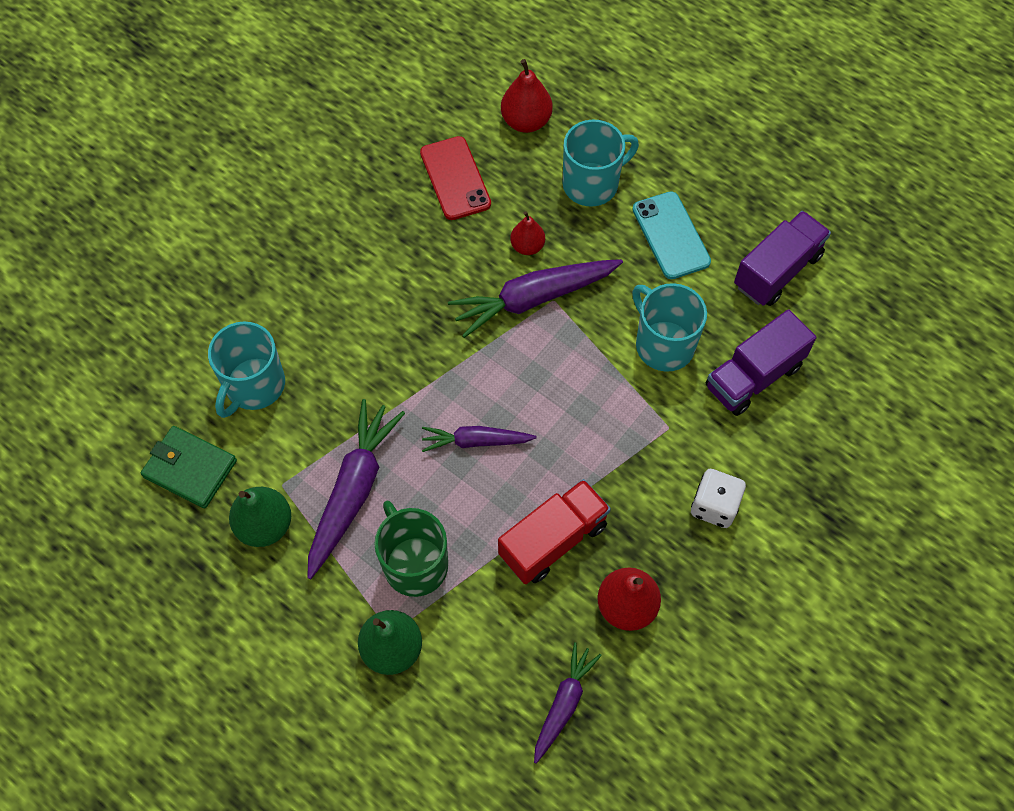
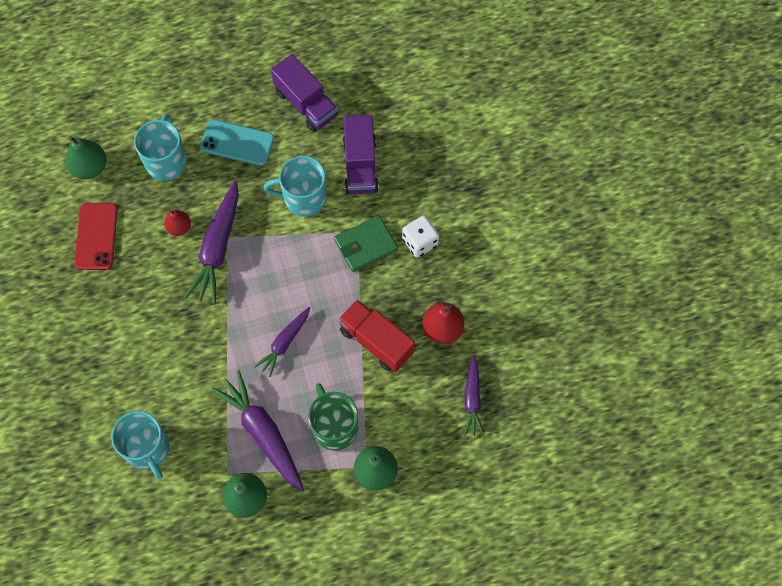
camera: 55 degrees left, 5 degrees up
(190, 468) = (175, 521): green wallet -> green wallet (365, 245)
(414, 564) = (334, 427): green mug -> green mug turned 60 degrees clockwise
(455, 178) = (96, 236): red phone -> red phone turned 75 degrees clockwise
(526, 121) = (89, 167): red pear -> green pear
(553, 540) = (376, 341): red truck -> red truck turned 45 degrees counterclockwise
(564, 703) = (472, 399): purple carrot -> purple carrot turned 150 degrees counterclockwise
(777, 271) = (306, 103): purple truck -> purple truck turned 150 degrees clockwise

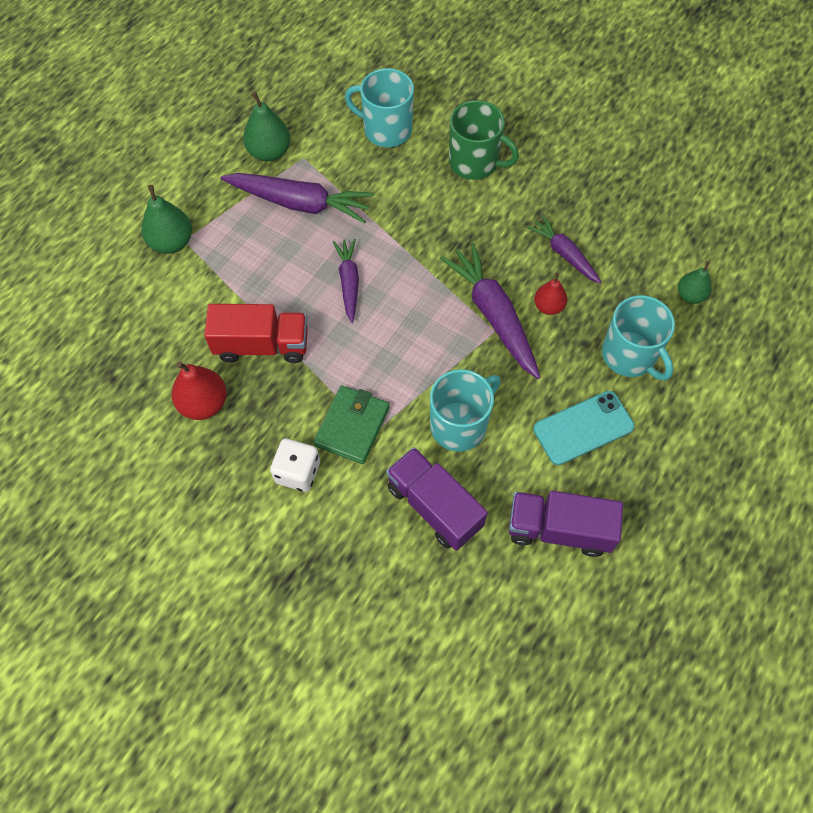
camera: 140 degrees right, 5 degrees down
(89, 167) = (690, 295): green pear -> green pear, size x0.64
(96, 236) = (611, 244): red phone -> none
(334, 427) = (240, 250): green mug -> green mug (475, 163)
(472, 399) = (123, 361): purple carrot -> purple carrot (564, 254)

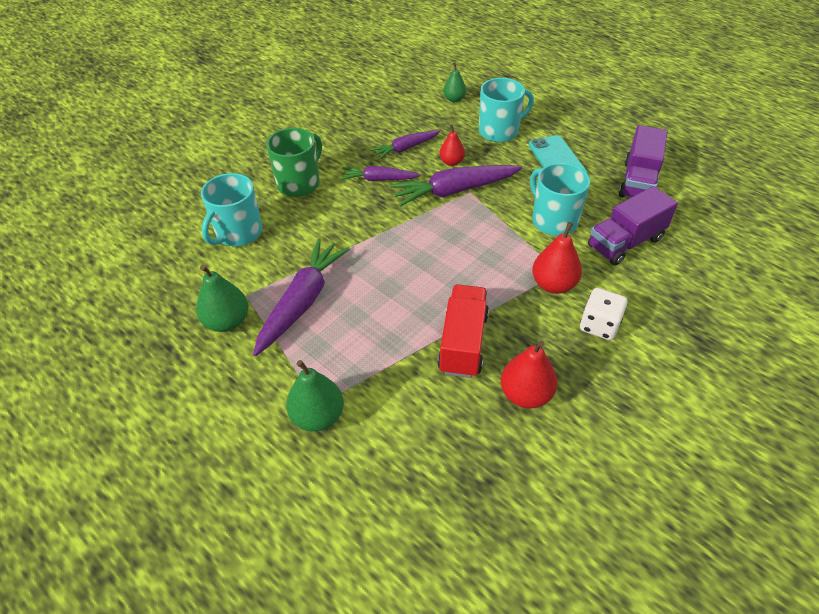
camera: 80 degrees left, 15 degrees down
(349, 282) = (404, 274): purple carrot -> purple carrot (378, 179)
(352, 426) = (553, 284): green wallet -> red pear

